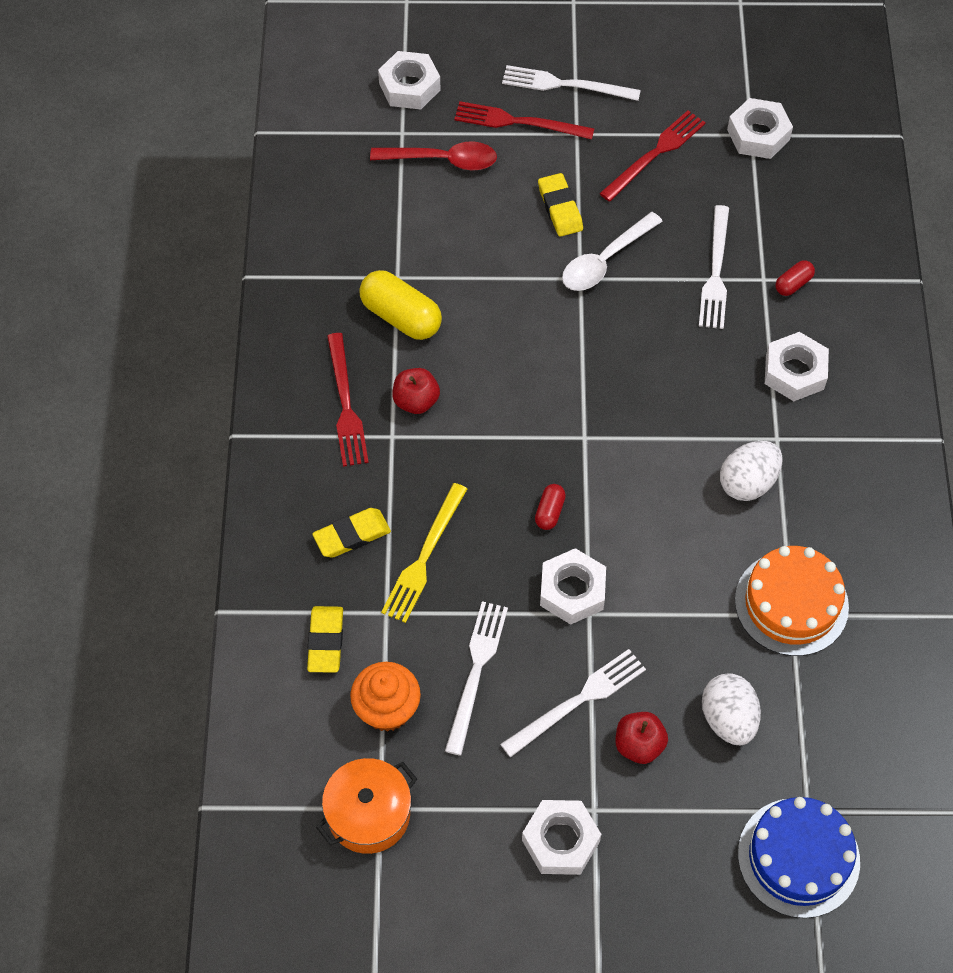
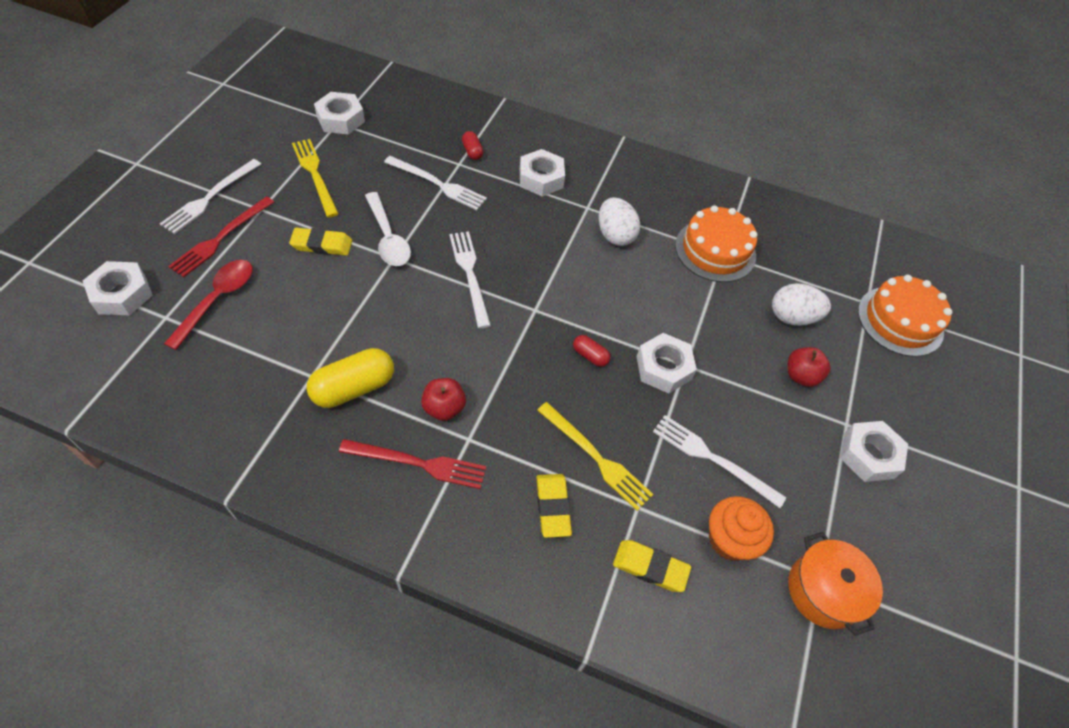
camera: 75 degrees left, 5 degrees down
(578, 701) = (756, 400): white fork -> white fork (470, 274)
(655, 154) = (315, 174): red fork -> yellow fork
(798, 857) = (900, 321): blue cake -> orange cake

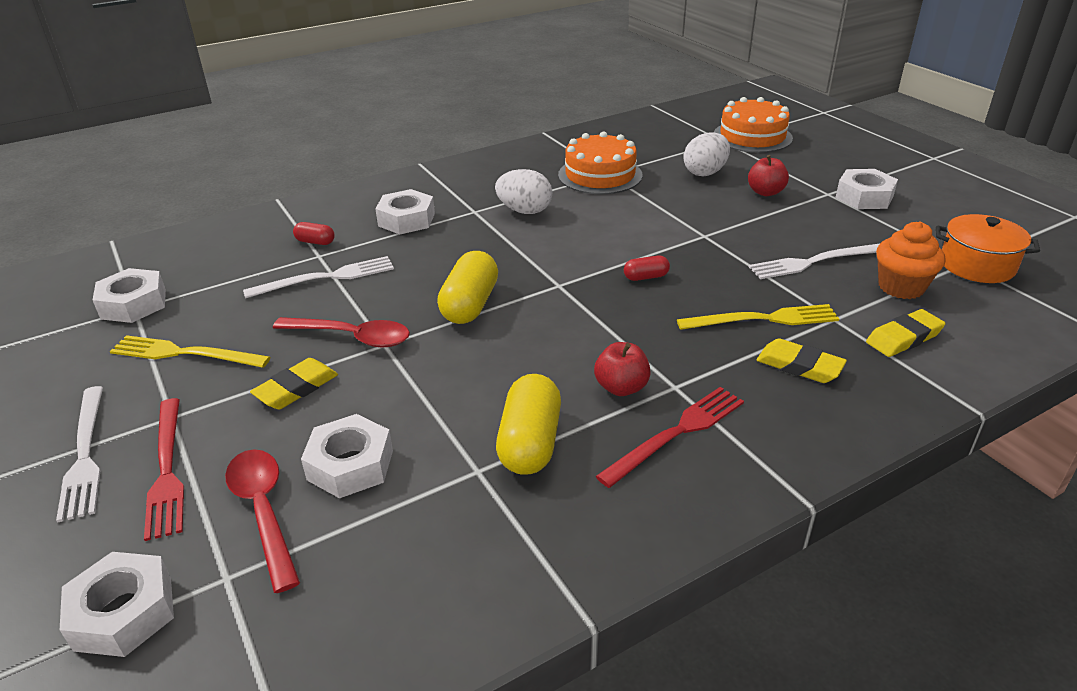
camera: 45 degrees left, 20 degrees down
(388, 237) = (352, 337): white spoon -> red spoon
(470, 274) = (470, 305): white fork -> yellow capsule
(663, 368) = (697, 246): white nut -> white nut (350, 465)

